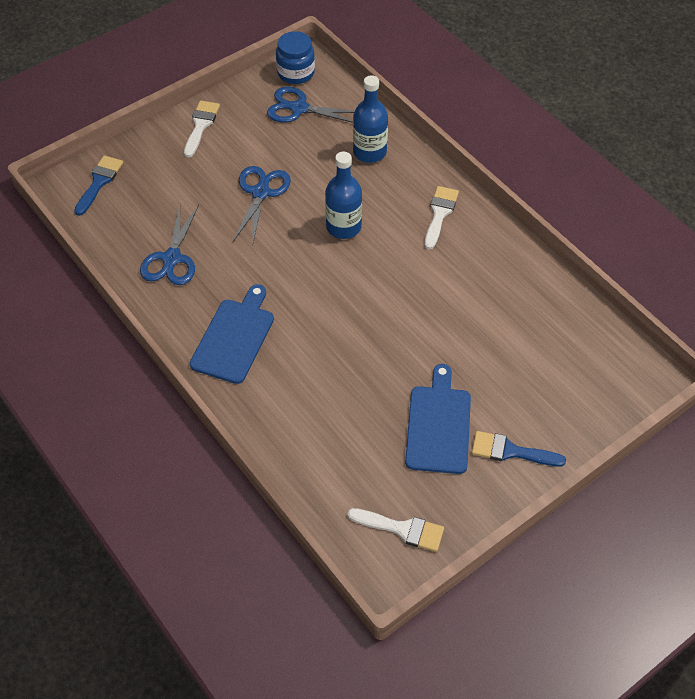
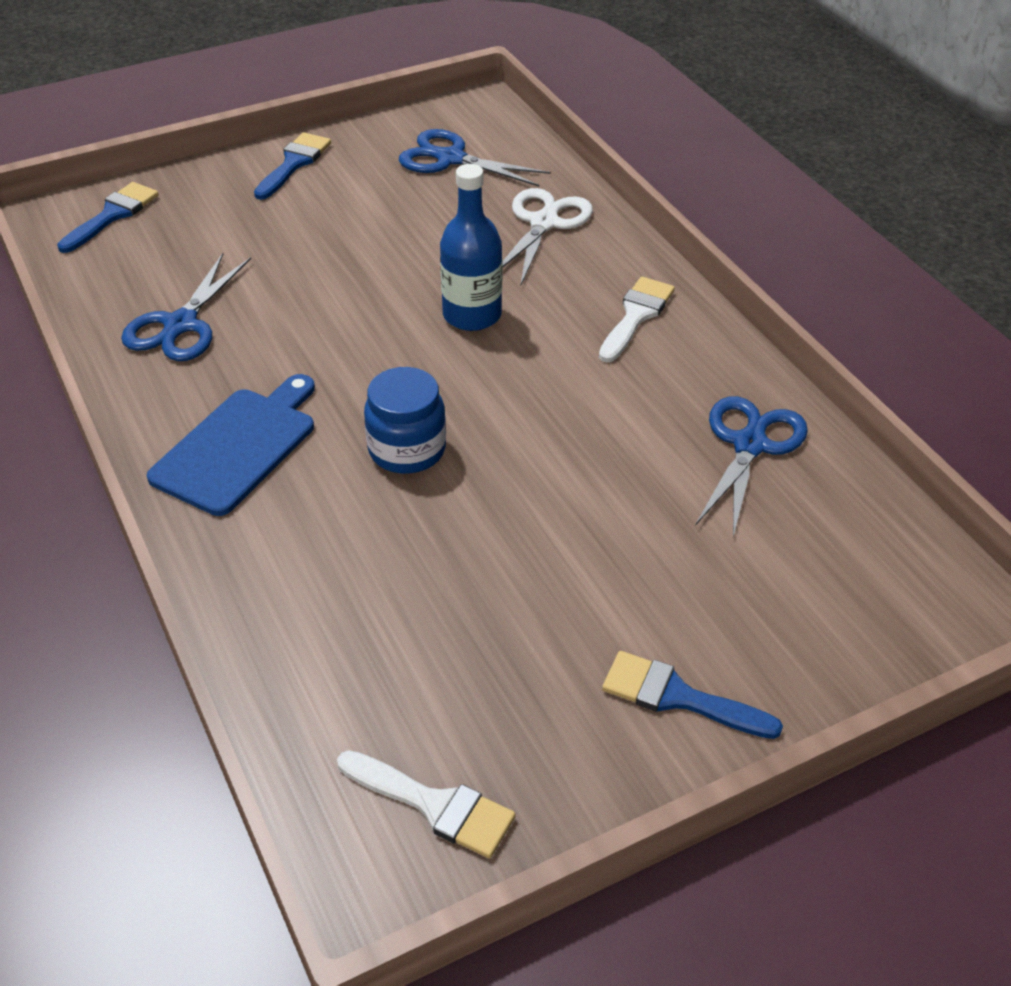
camera: 10 degrees right, 10 degrees down
(201, 125) = (294, 163): white brush -> blue brush
(260, 193) = (354, 256): blue scissors -> blue scissors (749, 445)
(296, 73) = (459, 117): blue jar -> blue jar (407, 450)
(369, 152) = (543, 223): blue bottle -> white scissors
(438, 425) = (552, 633): blue cutting board -> none

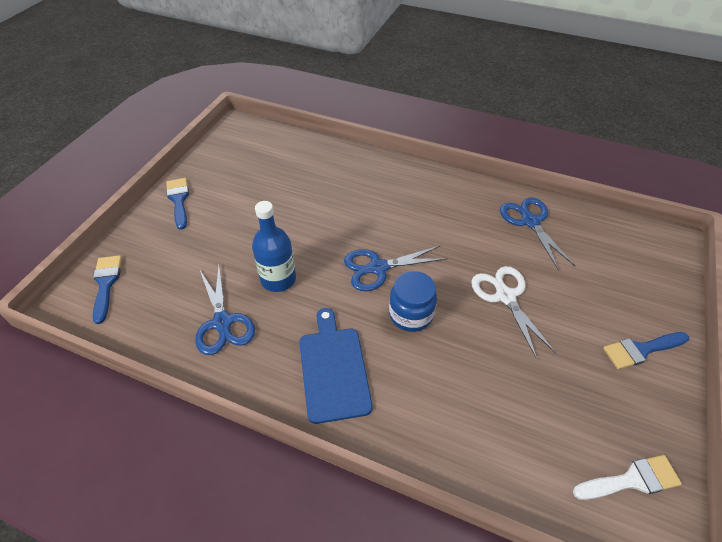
camera: 40 degrees left, 5 degrees up
(451, 159) = (256, 158): blue scissors -> blue scissors (378, 268)
(472, 315) = (358, 230): blue bottle -> blue bottle (278, 279)
(543, 223) = (335, 168): white scissors -> white scissors (505, 296)
(636, 315) = (423, 190): white brush -> none

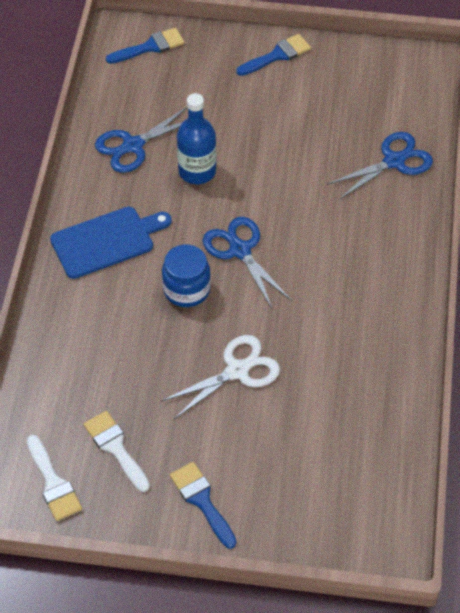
camera: 75 degrees right, 5 degrees up
(530, 222) = (367, 388): blue scissors -> blue scissors (394, 161)
(586, 410) = (115, 447): none -> white brush

